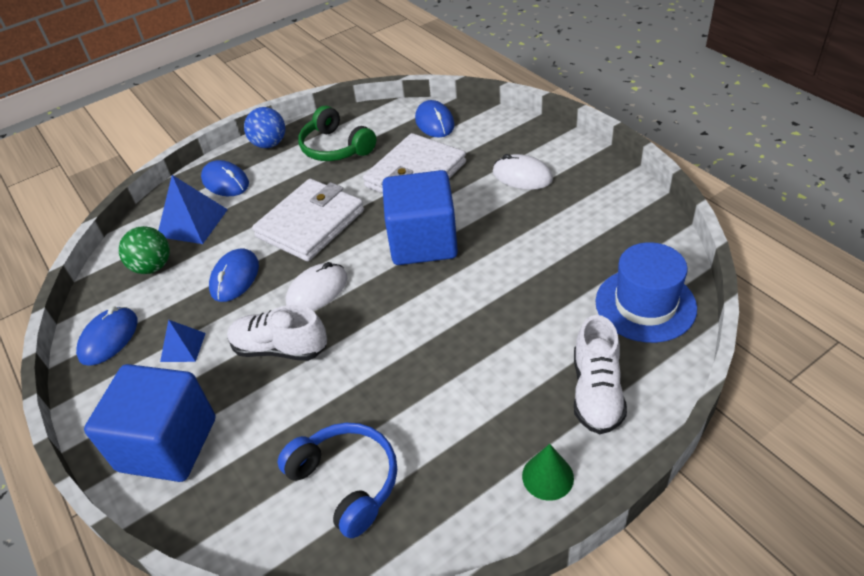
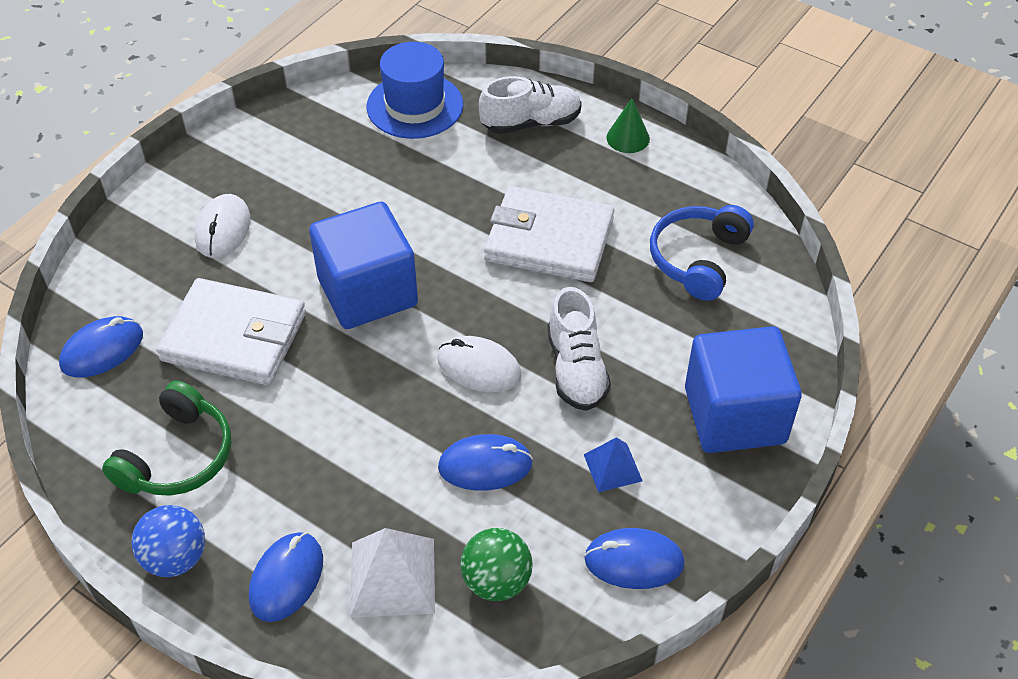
camera: 115 degrees left, 5 degrees up
(192, 223) = (392, 577): blue pyramid -> white pyramid
(310, 223) = (361, 421): white wallet -> white wallet (549, 240)

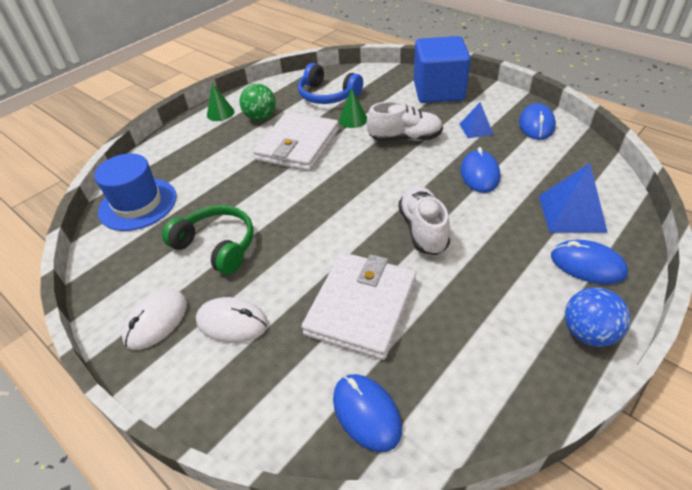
camera: 80 degrees left, 5 degrees down
(177, 456) = (488, 339): green headphones -> green headphones (217, 246)
(367, 292) = (327, 228): blue cube -> none
(392, 577) = (571, 213): white pyramid -> blue pyramid
(479, 367) = (402, 175): white mouse -> white mouse (156, 321)
(496, 581) = (562, 171): green ball -> green ball (261, 117)
(531, 123) = (187, 149): white shoe -> white shoe (423, 229)
(625, 299) = (353, 119): none -> green cone

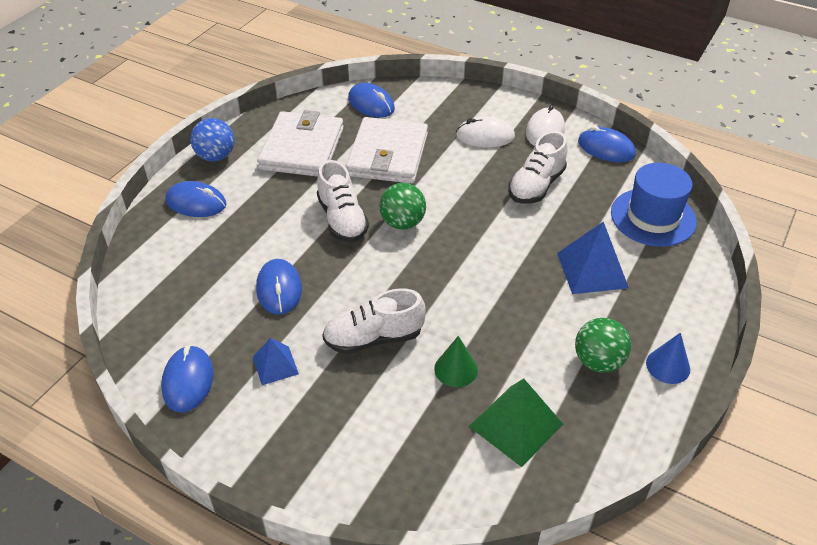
camera: 165 degrees right, 0 degrees up
(110, 285) = (606, 148): none -> blue mouse
(217, 246) = (536, 186): green headphones -> white shoe
(220, 113) = (668, 366): green cone -> blue cone
(298, 145) = (516, 313): white wallet -> white wallet (302, 148)
(328, 95) = (515, 425): blue headphones -> green pyramid
(364, 220) = (402, 223): none -> green ball
(438, 91) = (329, 452): blue cube -> none
(571, 213) = (191, 250): blue pyramid -> blue pyramid (592, 270)

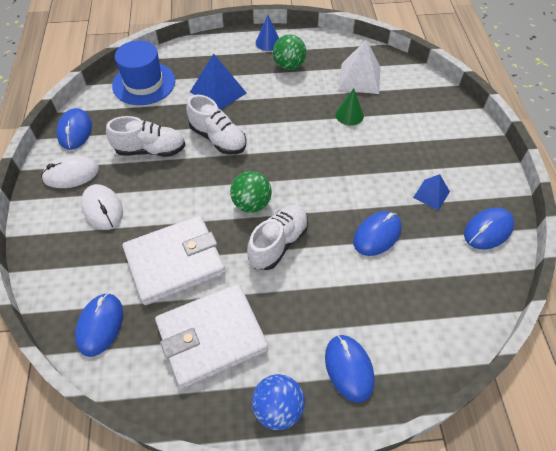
camera: 125 degrees left, 10 degrees up
(373, 338) = (365, 160): white shoe -> white shoe (218, 138)
(515, 425) = (359, 78): green pyramid -> white pyramid

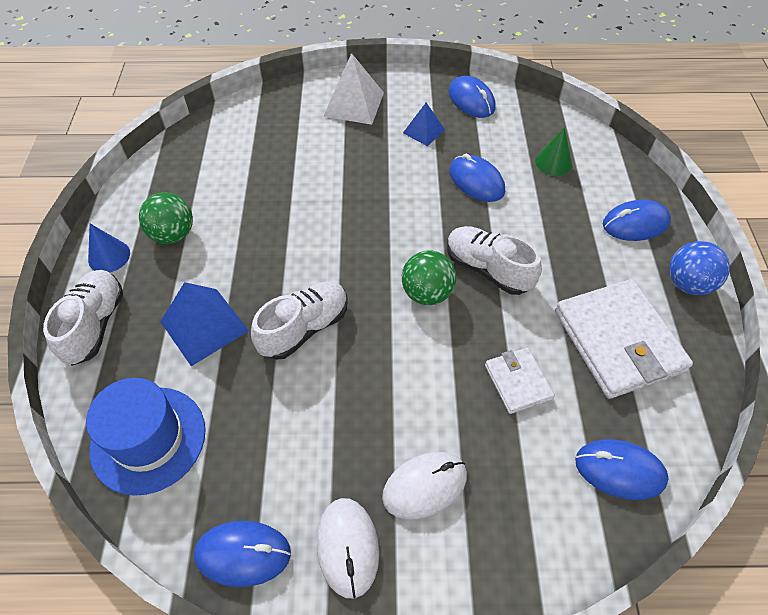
camera: 85 degrees left, 0 degrees up
(150, 150) = (312, 421): white shoe -> white shoe (95, 325)
(175, 262) = (518, 382): white wallet -> white wallet, size x0.52
(349, 115) = (289, 181): green cone -> green cone (553, 162)
(359, 78) = (224, 163): white pyramid -> white pyramid (354, 104)

